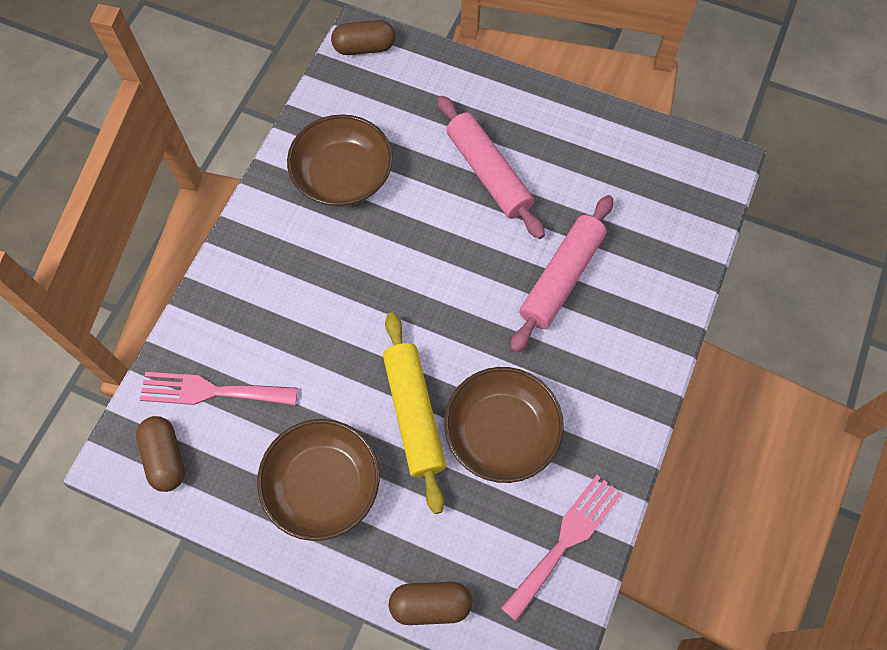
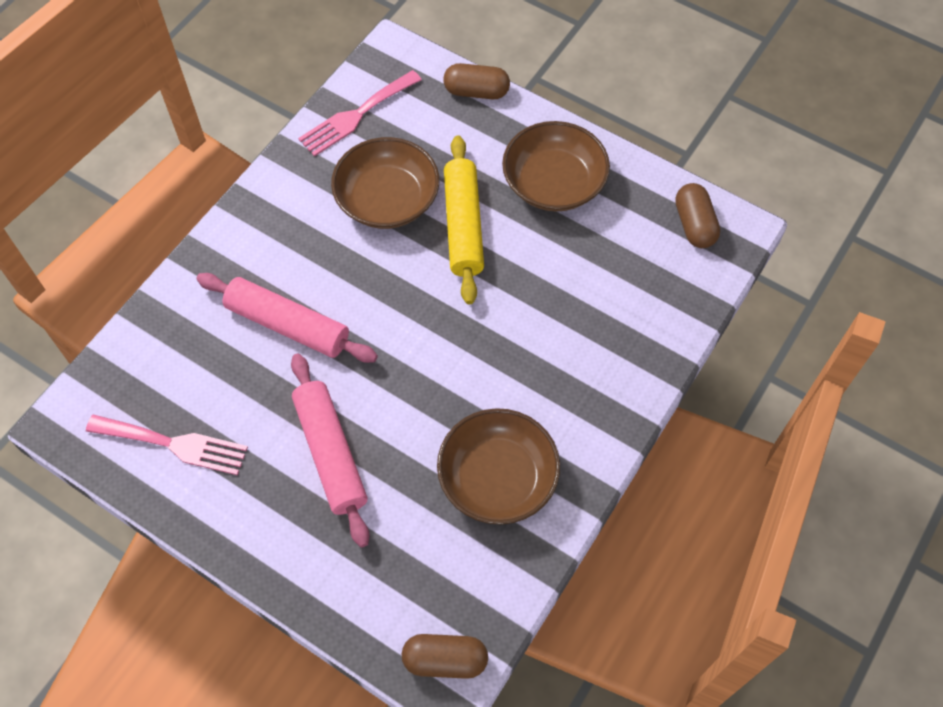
camera: 170 degrees left, 5 degrees down
(211, 391) = (652, 273): pink fork -> pink fork (174, 444)
(561, 278) = (288, 325): pink rolling pin -> pink rolling pin turned 75 degrees clockwise

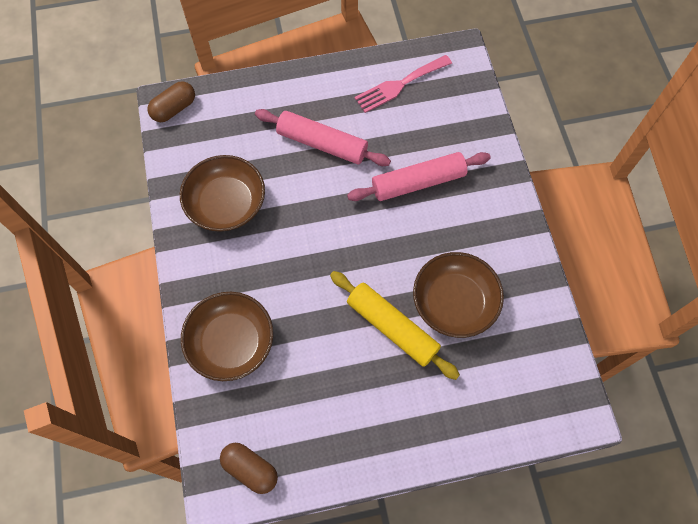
camera: 135 degrees right, 5 degrees up
(356, 115) = (541, 341): pink fork -> none
(476, 91) = (492, 437): brown capsule -> none
(553, 183) = (369, 412): brown bowl -> brown bowl (231, 342)

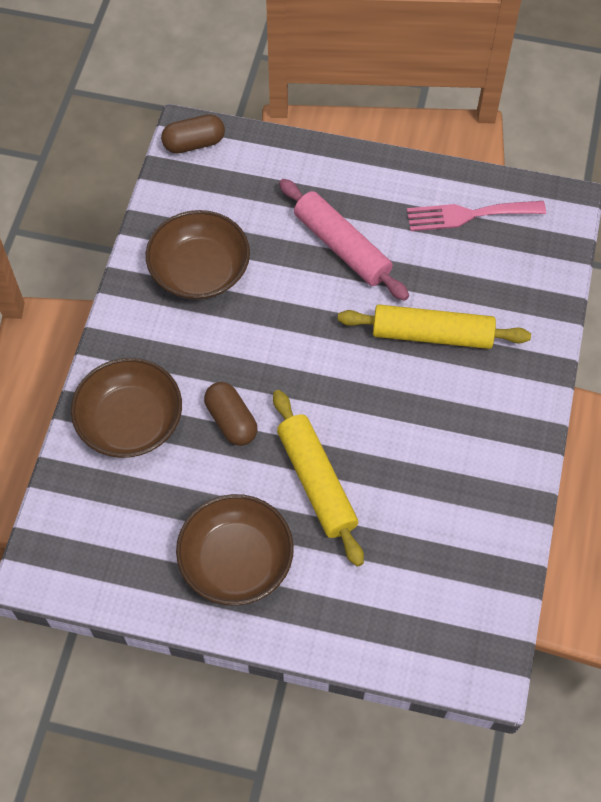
camera: 25 degrees right, 5 degrees down
(250, 469) = (84, 561): brown capsule -> brown capsule (231, 421)
(418, 182) = (432, 334): pink rolling pin -> yellow rolling pin
(454, 302) = (403, 485): brown bowl -> brown bowl (236, 560)

